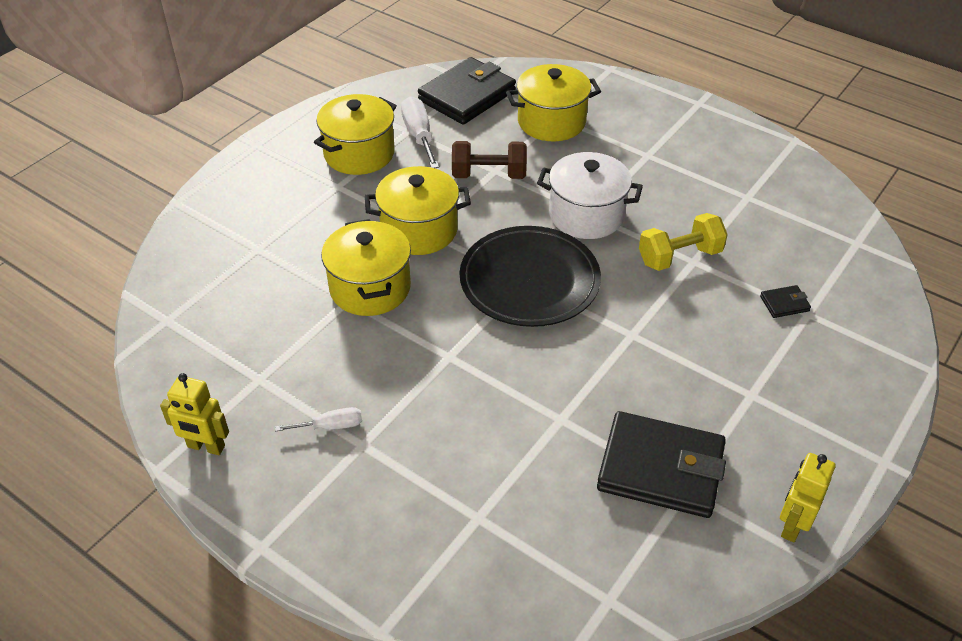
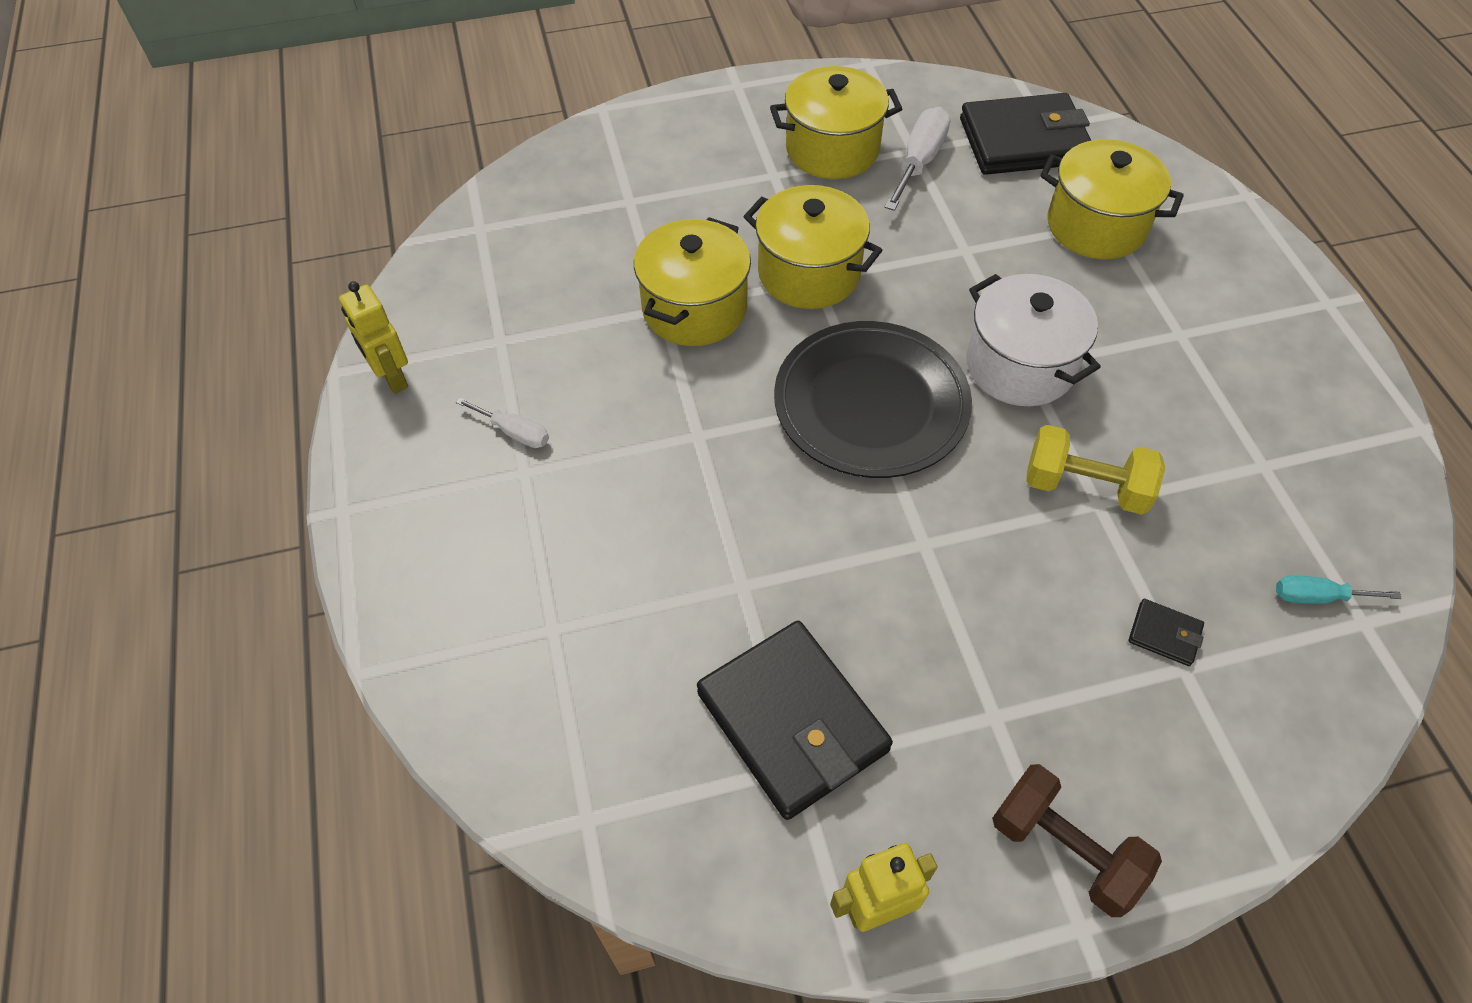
camera: 40 degrees right, 10 degrees up
(489, 175) = (952, 251): brown dumbbell -> brown dumbbell (1064, 849)
(828, 244) = (1317, 597): none -> turquoise screwdriver

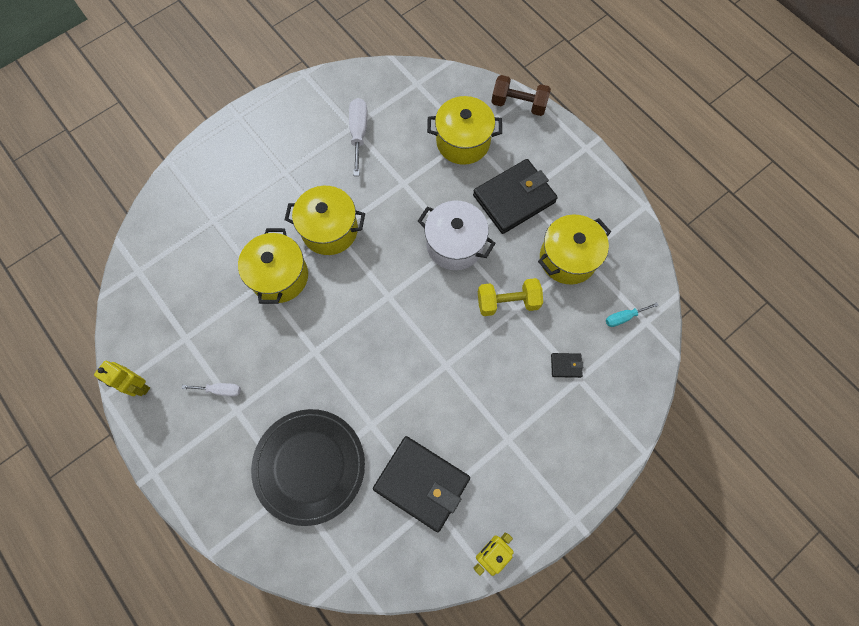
camera: 25 degrees left, 15 degrees up
(832, 149) = (309, 142): yellow pot -> yellow pot (567, 258)
(871, 404) = (392, 297): black plate -> black plate (309, 466)
(1023, 141) = (408, 99): black wallet -> black wallet (514, 198)
(1064, 849) = (557, 488): brown dumbbell -> brown dumbbell (518, 104)

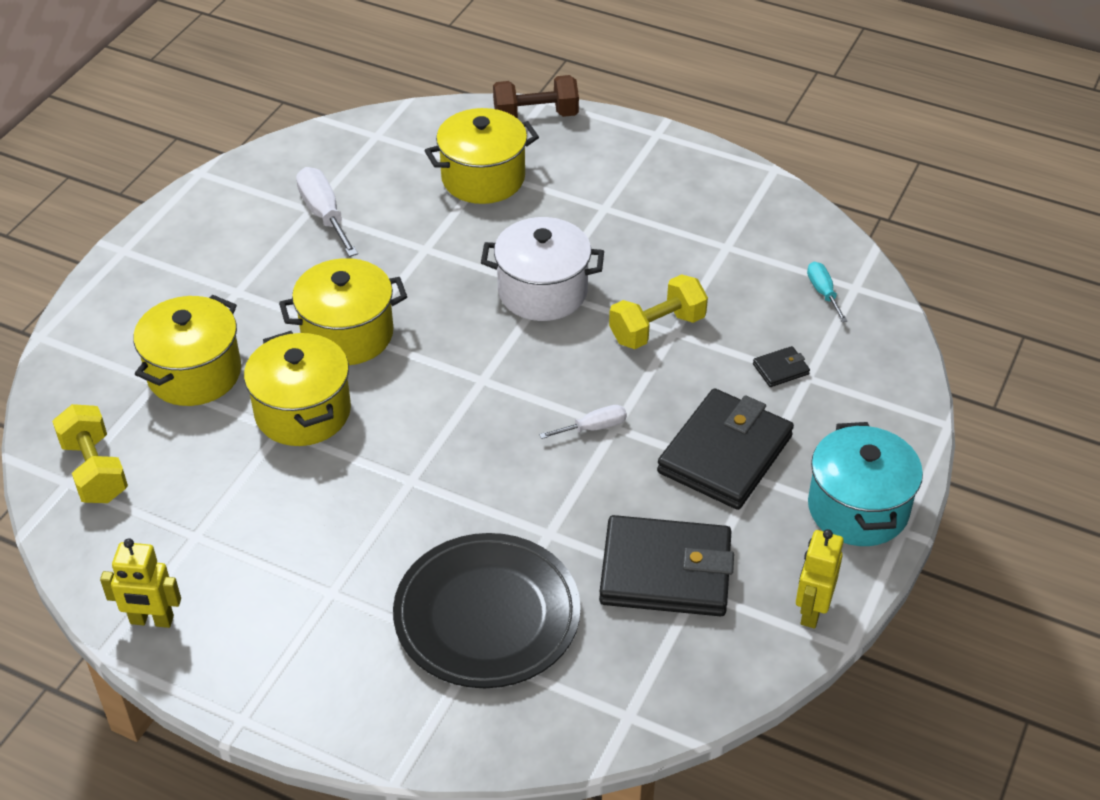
camera: 25 degrees left, 25 degrees down
(155, 269) = (95, 470): none -> yellow dumbbell
(220, 390) = (291, 577): white screwdriver -> white screwdriver (593, 428)
(514, 198) = (594, 216): black wallet -> black wallet (725, 454)
(557, 491) = (858, 508): none -> turquoise pot
(567, 258) = (708, 255): yellow pot -> yellow pot (194, 373)
(623, 317) = (823, 292): turquoise screwdriver -> turquoise screwdriver turned 120 degrees clockwise

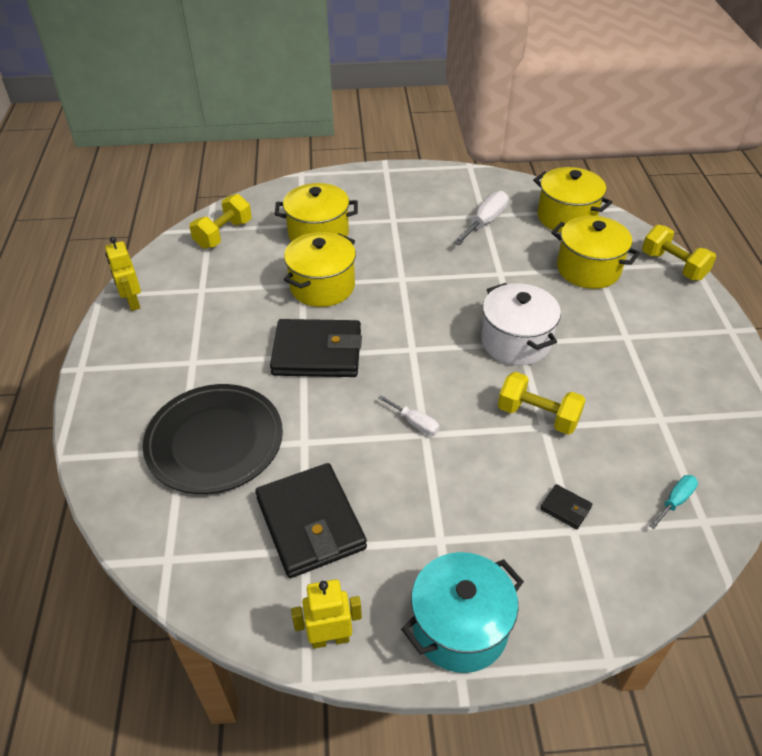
camera: 60 degrees right, 0 degrees up
(347, 334) = (398, 275): yellow pot -> yellow pot (566, 217)
(536, 116) = (673, 266): brown dumbbell -> yellow dumbbell
(725, 454) = (449, 510): black wallet -> black wallet (317, 353)

